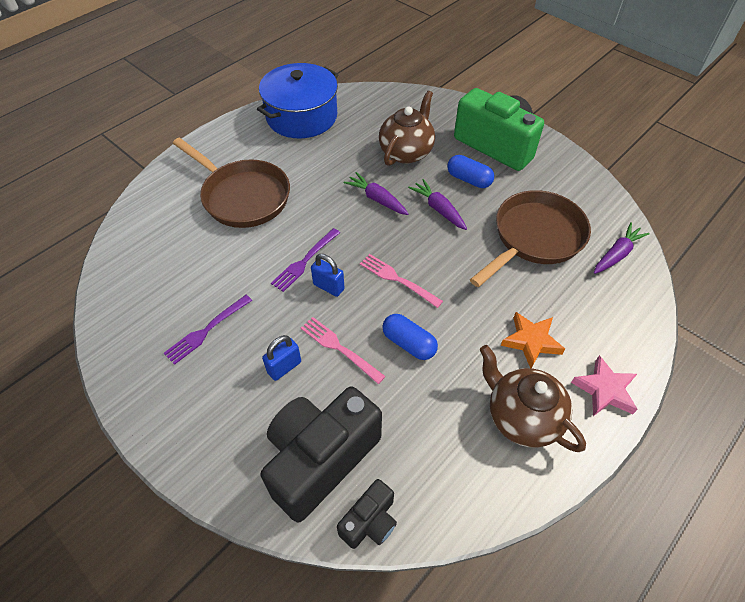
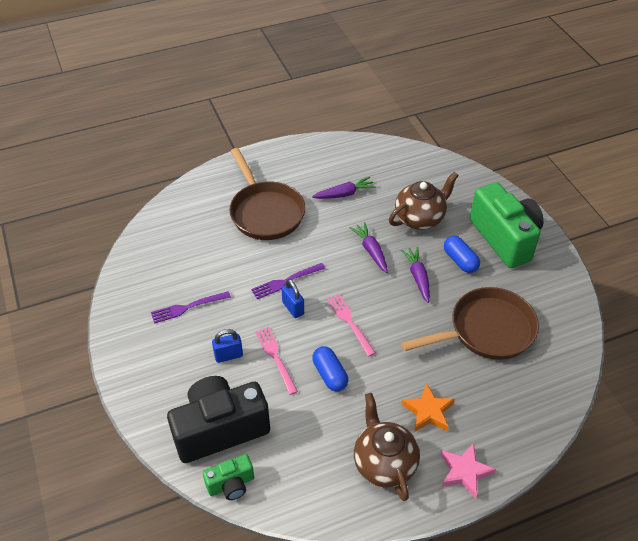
camera: 25 degrees right, 5 degrees down
(302, 116) = (348, 158): blue pot -> none
(370, 522) = (231, 484): black camera -> green camera
(616, 254) = (551, 371): purple carrot -> purple carrot (344, 194)

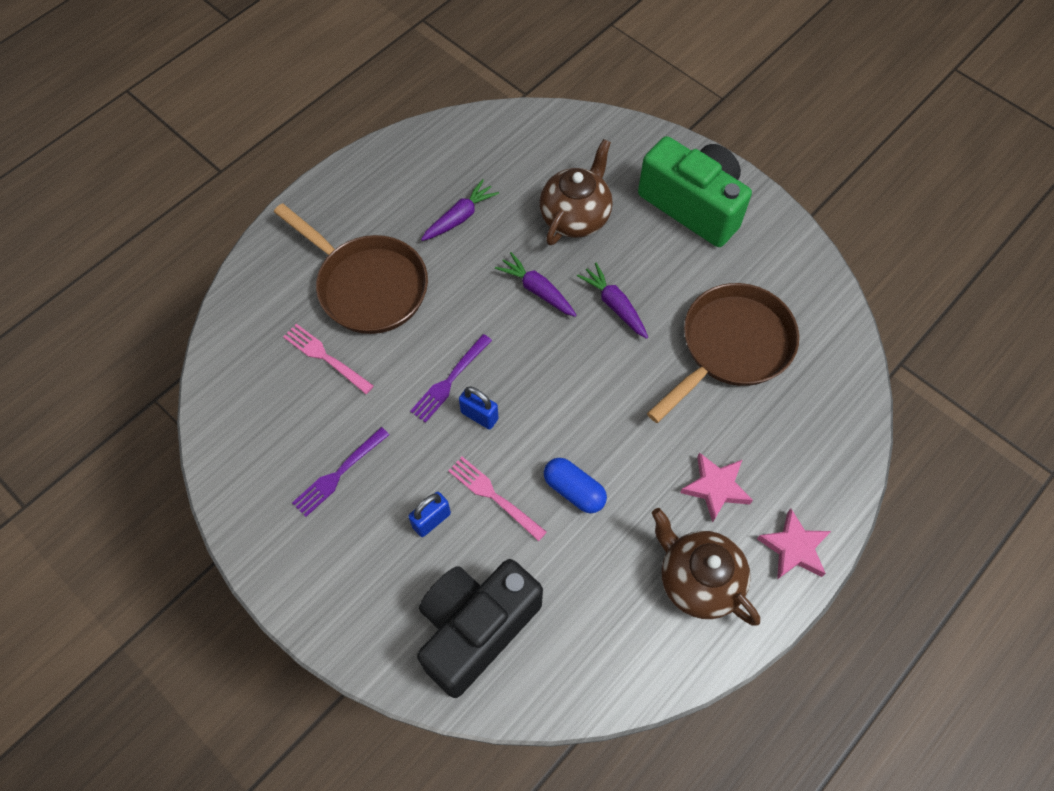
camera: 25 degrees left, 15 degrees up
(231, 484) = (530, 696): green camera -> none
(350, 322) = (562, 406): pink fork -> pink fork (325, 357)
(428, 411) = (716, 488): orange star -> pink star
(460, 261) = (654, 260): blue capsule -> none

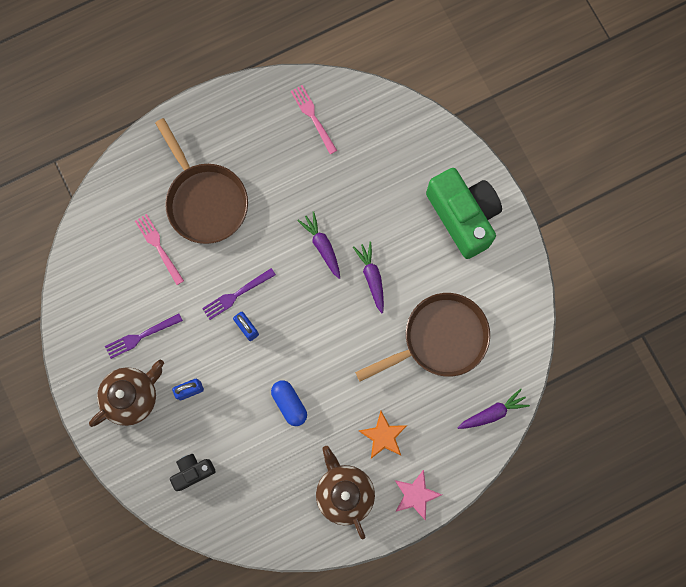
camera: 20 degrees right, 15 degrees up
(459, 217) = (289, 166): purple carrot -> purple carrot (492, 413)
(476, 628) = (193, 471): black camera -> black camera, size x0.49
(494, 496) = (236, 389): pink fork -> pink fork (313, 117)
(575, 217) = (373, 195): brown teapot -> brown teapot (132, 396)
(716, 488) = (383, 436): pink star -> orange star

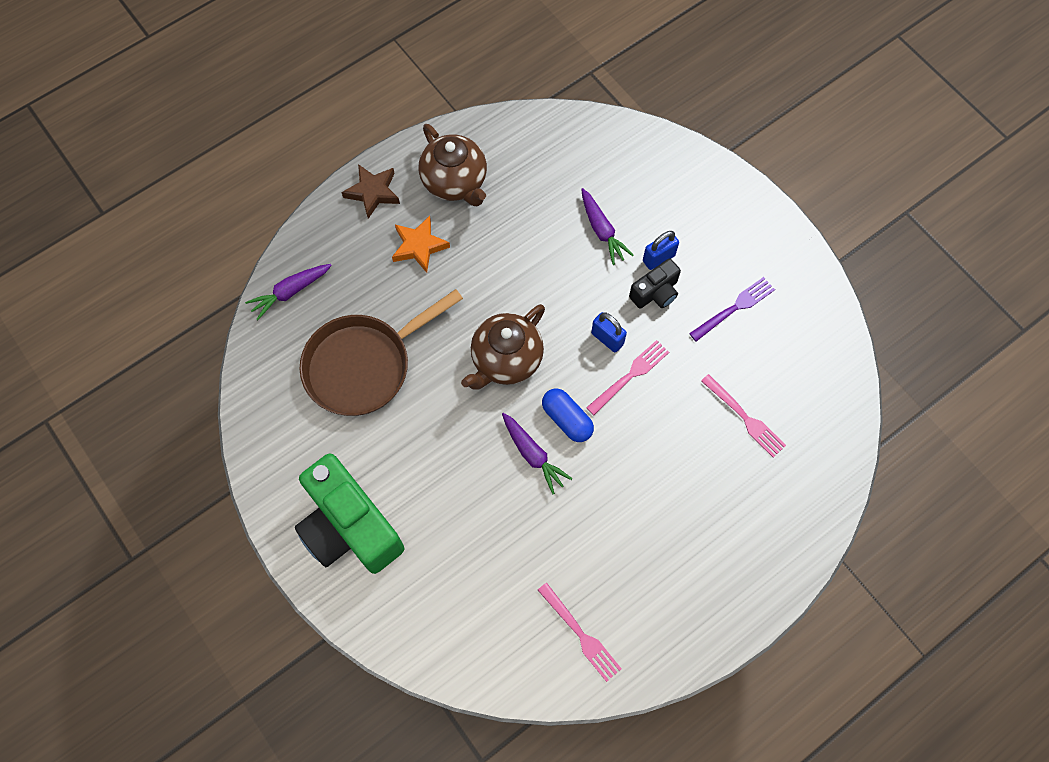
camera: 170 degrees right, 10 degrees down
(132, 396) = (724, 241): brown teapot -> brown teapot (506, 360)
(193, 471) = (632, 176): black camera -> black camera (655, 293)
(205, 201) = (701, 488): brown pan -> none
(236, 294) = (630, 376): purple fork -> pink fork
(289, 404) = (537, 263): blue capsule -> blue capsule (567, 419)
(372, 277) = (461, 425): purple carrot -> purple carrot (602, 230)
(415, 495) = (373, 192): pink star -> brown star

